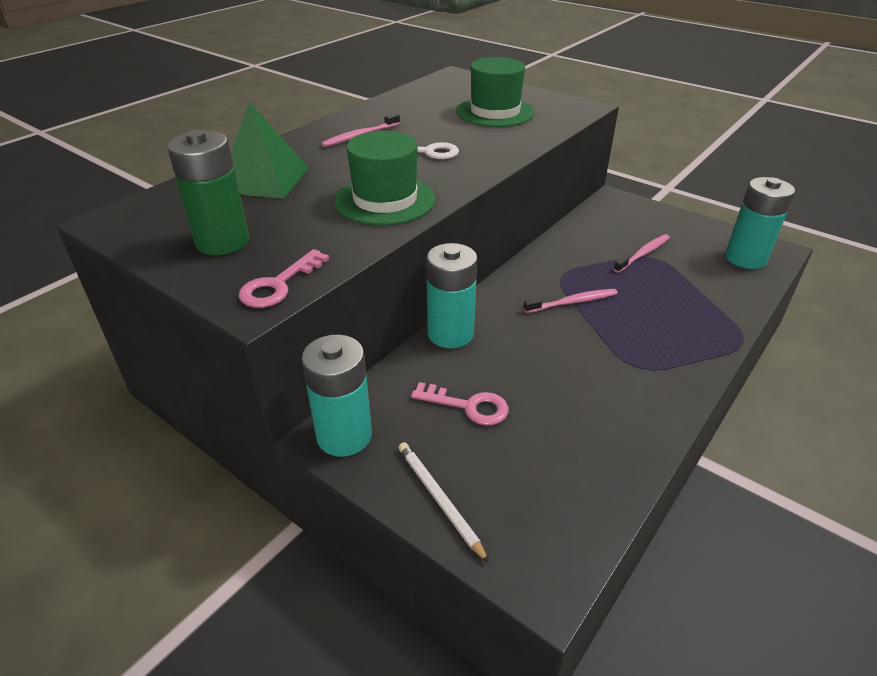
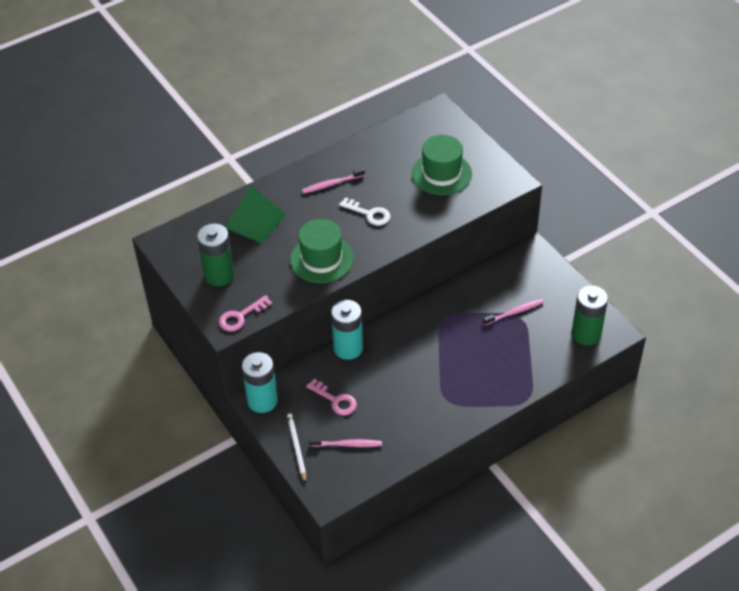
camera: 20 degrees right, 10 degrees up
(572, 302) = (438, 342): pink toothbrush -> pink toothbrush (347, 444)
(745, 258) = (586, 334): turquoise battery -> green battery

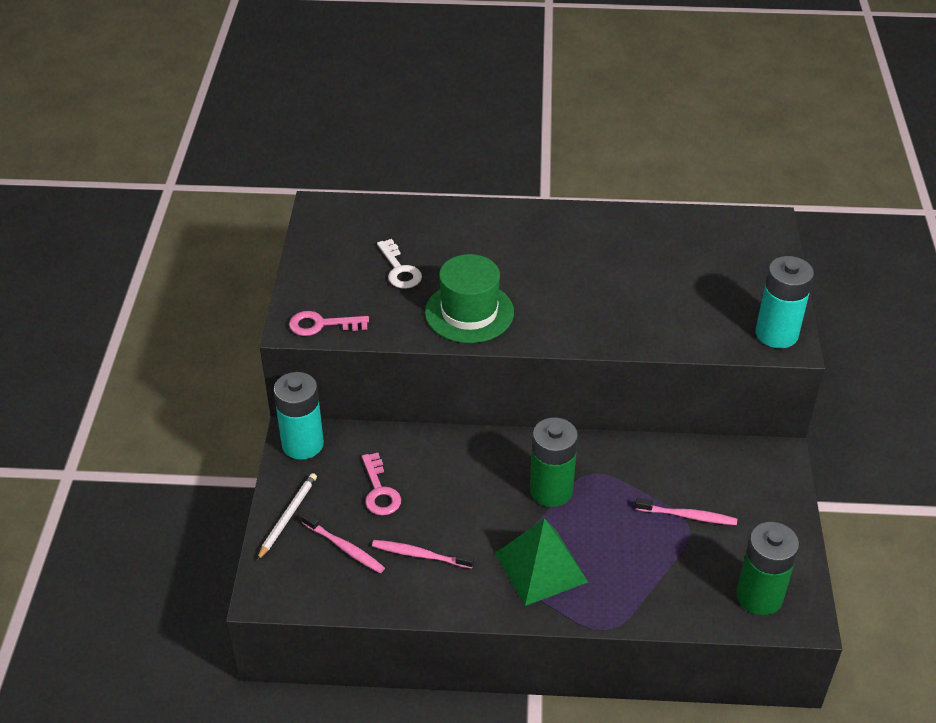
camera: 35 degrees right, 5 degrees down
(219, 275) = (343, 271): green battery -> green battery (551, 490)
(255, 221) = (438, 236): green pyramid -> green pyramid (541, 567)
(331, 184) = (560, 240): pink toothbrush -> pink toothbrush (420, 555)
(348, 348) = (449, 442): turquoise battery -> turquoise battery (776, 334)
(369, 214) = (572, 292): white key -> white key (399, 270)
(441, 173) = (703, 292): green hat -> none

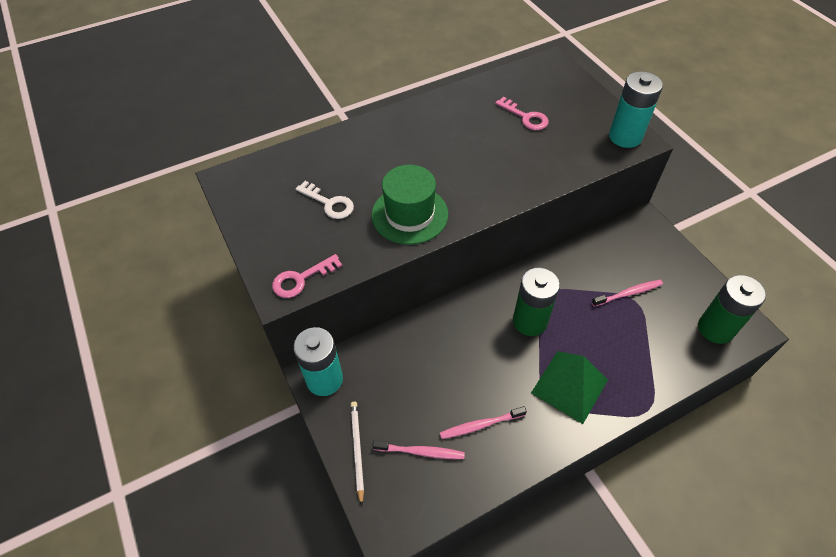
camera: 30 degrees left, 10 degrees up
(380, 491) = (412, 387): pink key -> pink key (525, 117)

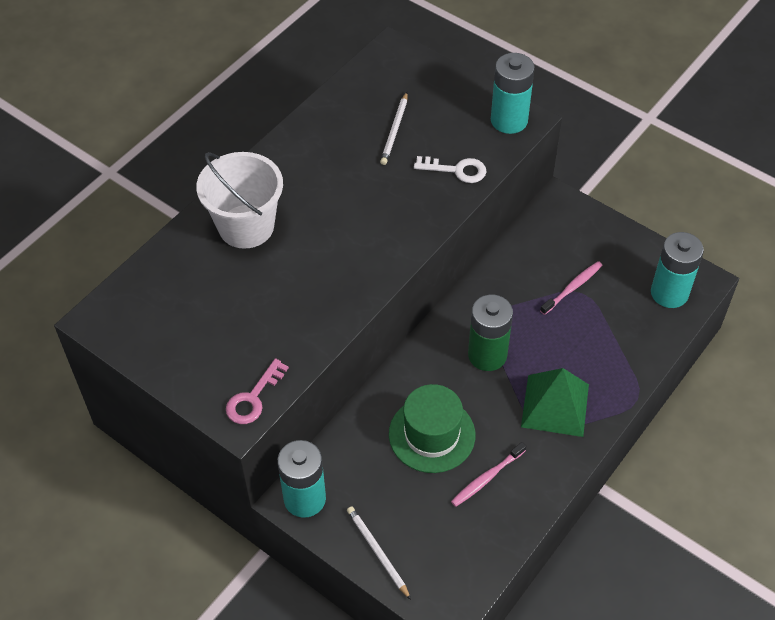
camera: 25 degrees left, 0 degrees up
(329, 203) = (234, 306): white key -> white key (457, 170)
(373, 149) = (246, 226): none -> white bucket
(409, 214) = (328, 287): green hat -> green hat (432, 434)
(421, 452) = (441, 527): pink toothbrush -> none
(525, 117) = (395, 131): pink key -> white pencil
(715, 328) = (669, 293): green battery -> turquoise battery

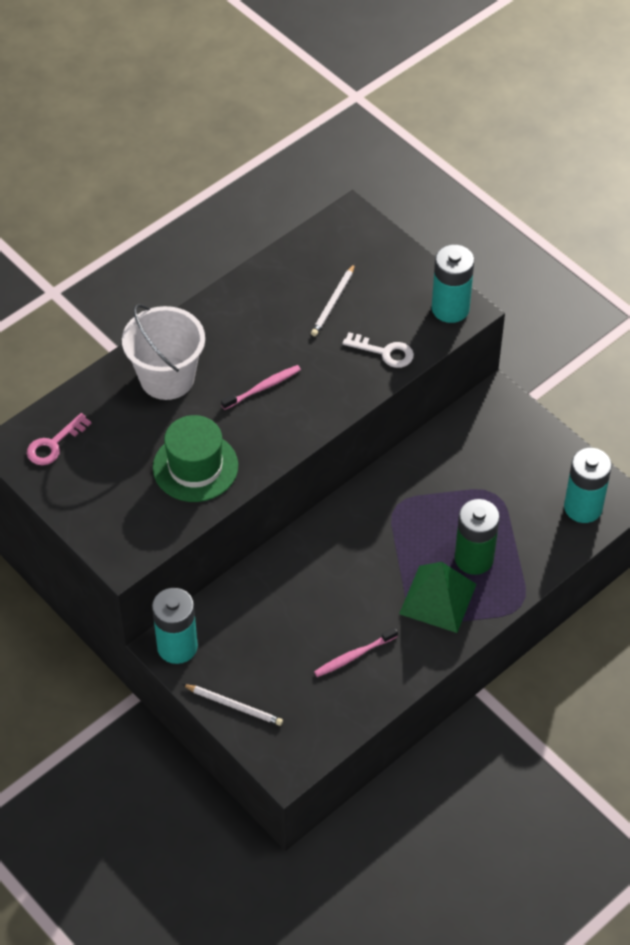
camera: 10 degrees right, 0 degrees up
(253, 398) = (140, 542): pink key -> pink key (53, 444)
(377, 552) = (234, 706): white pencil -> white pencil turned 135 degrees clockwise
(432, 434) = (311, 607): green hat -> green hat (195, 467)
(487, 355) = (384, 540): green battery -> green battery (474, 558)
(572, 288) = (486, 487): pink toothbrush -> pink toothbrush (263, 387)

